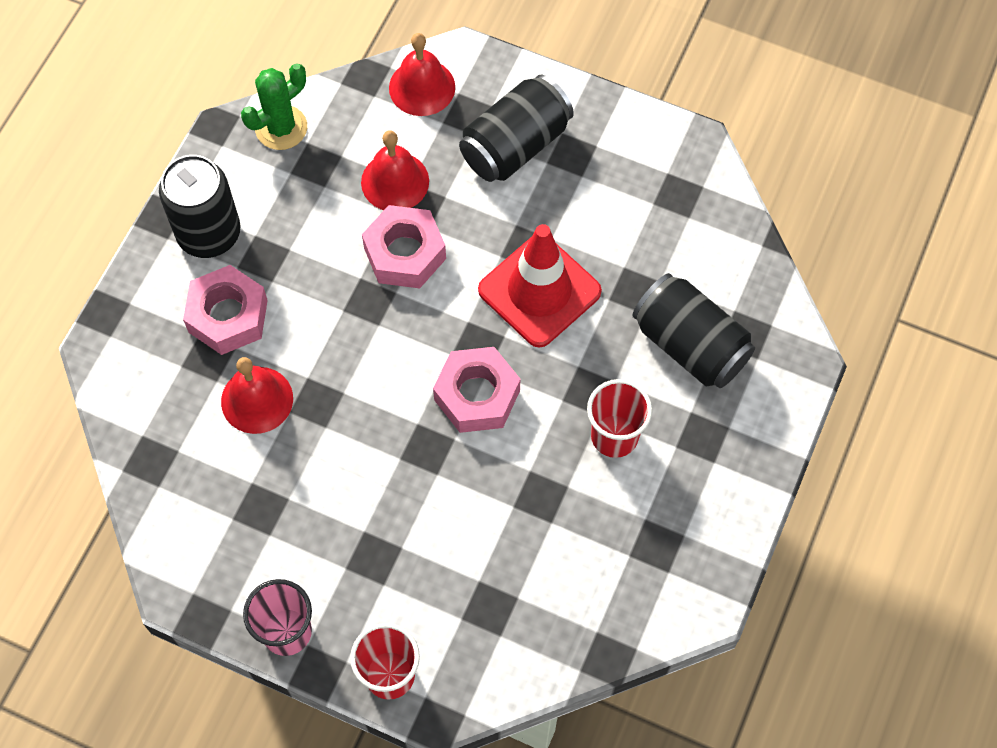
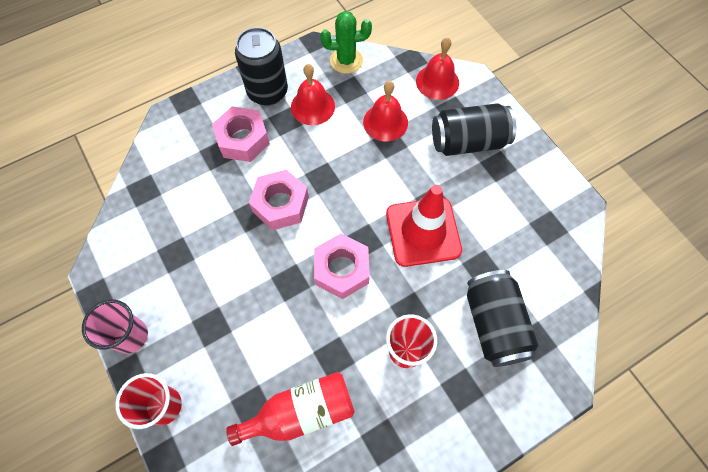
camera: 35 degrees right, 0 degrees up
(257, 400) = (221, 193): red bell -> red bell (312, 106)
(405, 253) = (361, 163): pink nut -> pink nut (280, 204)
(548, 576) = (301, 412): none -> red bottle

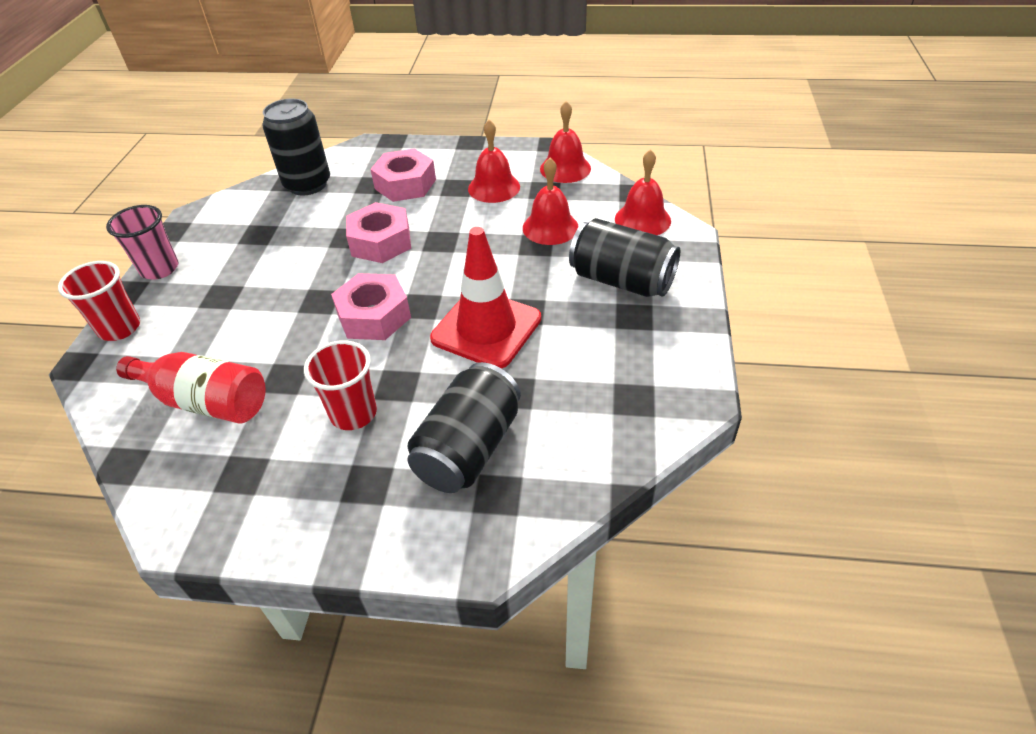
camera: 40 degrees right, 20 degrees down
(267, 92) = (466, 162): black can -> black can (307, 184)
(346, 61) = (565, 168): green cactus -> red bell

